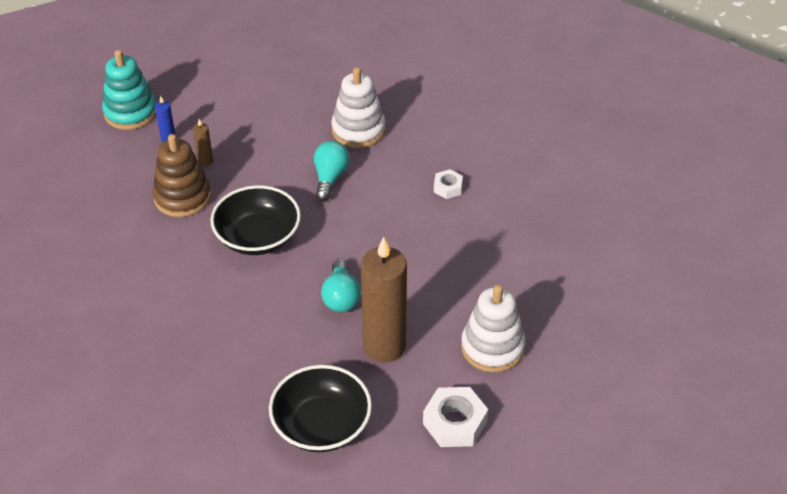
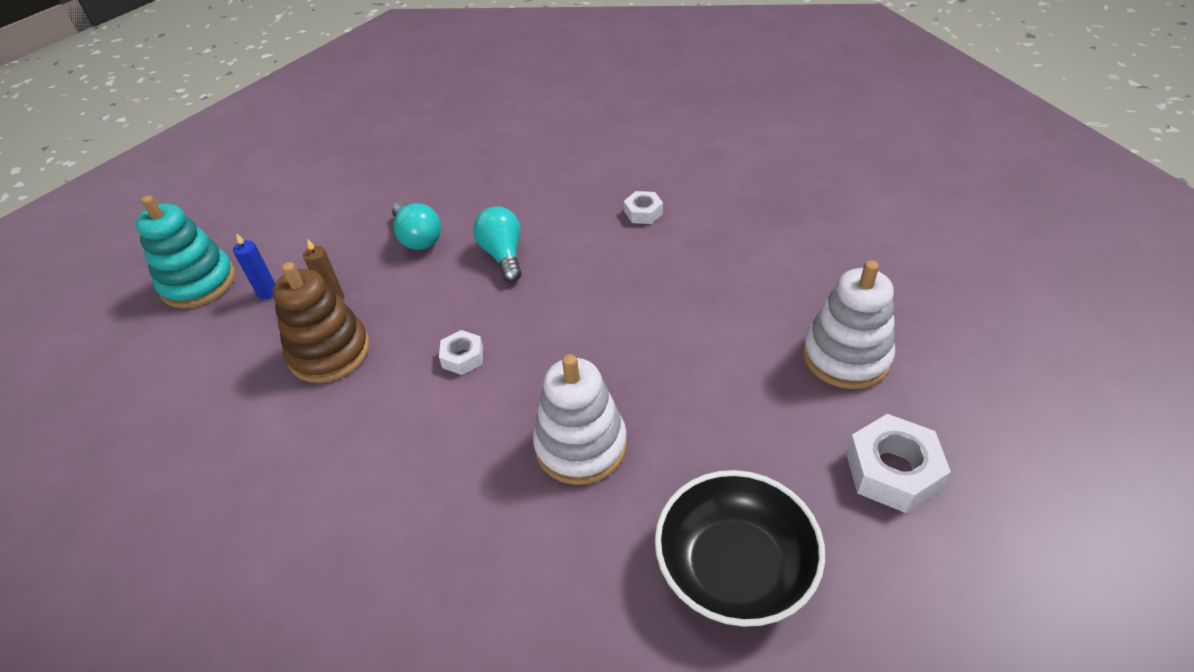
camera: 25 degrees left, 0 degrees up
(258, 237) = (462, 357): black bowl -> white nut
(341, 297) = (622, 381): turquoise light bulb -> turquoise light bulb (418, 238)
(358, 130) = (498, 196): white stacking toy -> white stacking toy (581, 446)
(384, 346) = (724, 416): brown candle -> none

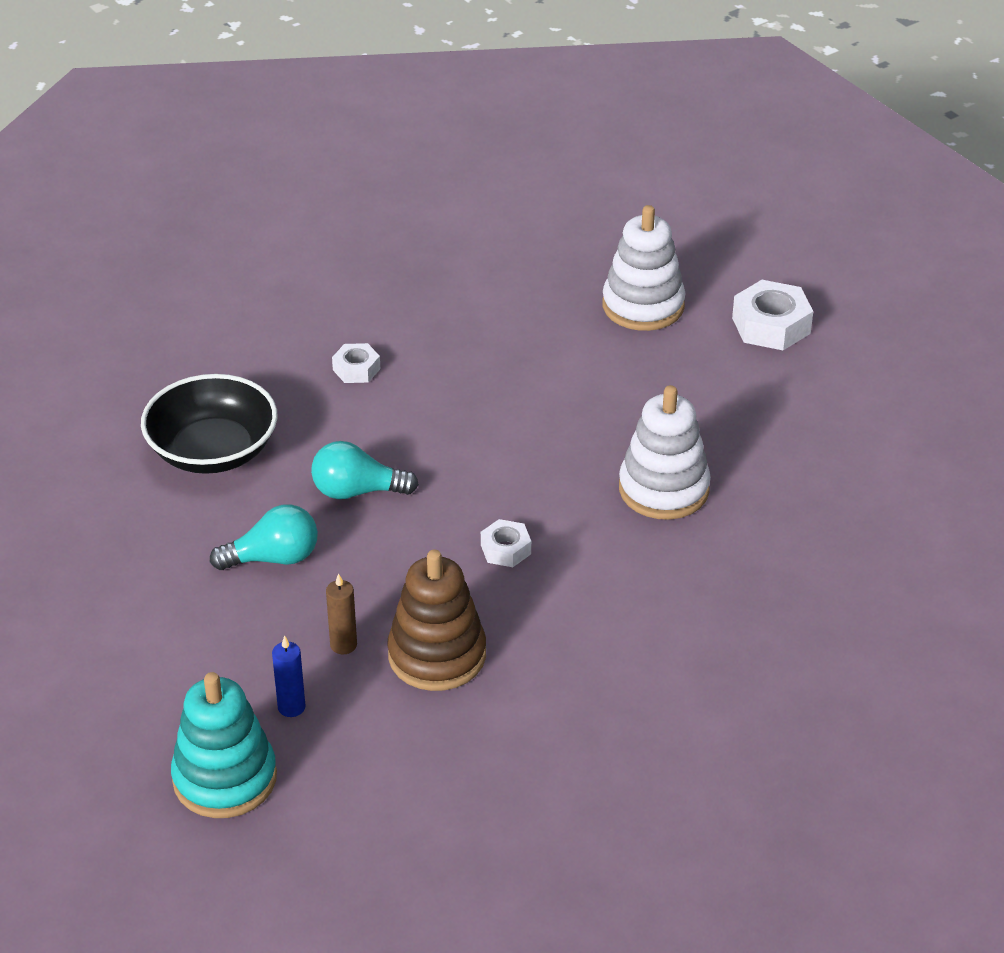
camera: 75 degrees left, 5 degrees down
(734, 567) = (821, 433): black bowl -> black bowl (213, 451)

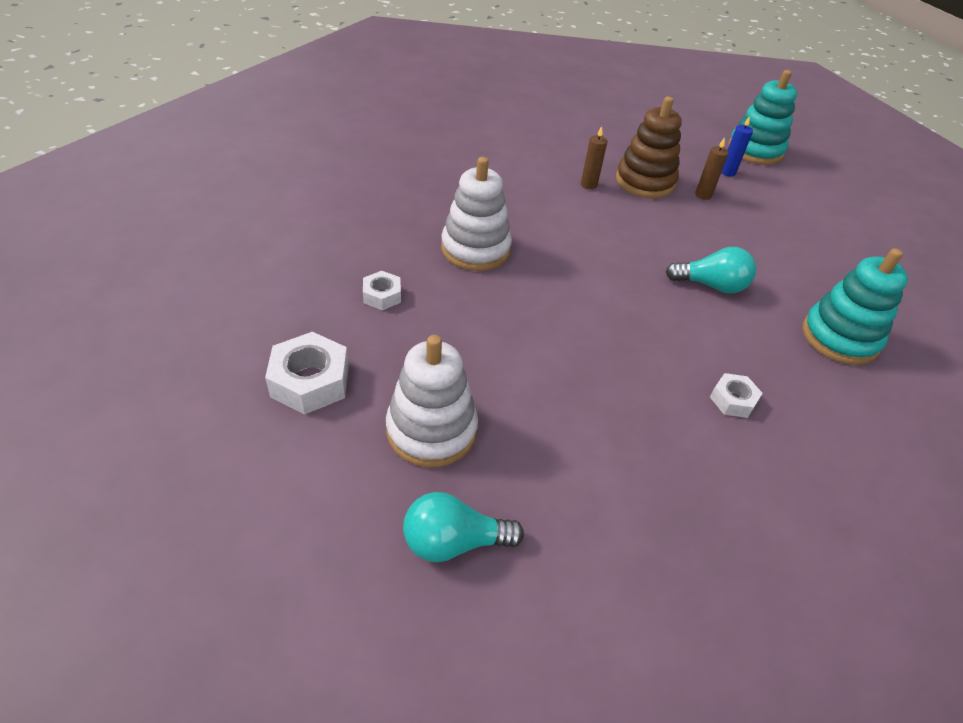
camera: 175 degrees left, 5 degrees up
(213, 451) = (839, 338): black bowl -> turquoise stacking toy
(273, 558) = (762, 249): turquoise light bulb -> turquoise light bulb (454, 542)
(505, 549) = (599, 229): white nut -> white nut (382, 295)
(527, 630) = (588, 185): none -> brown candle

